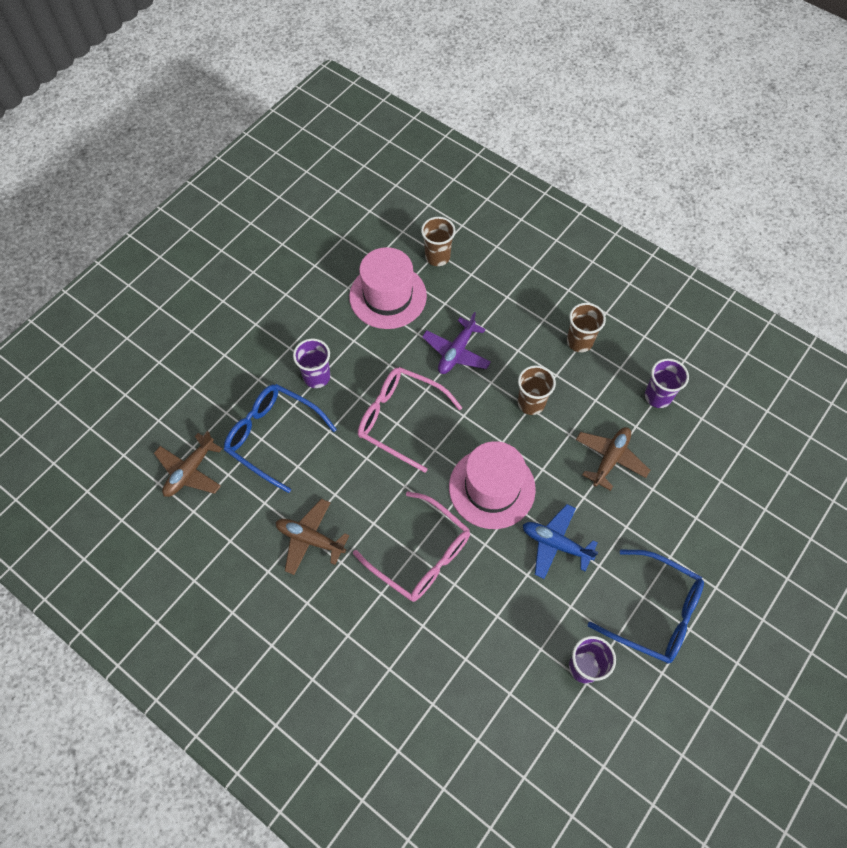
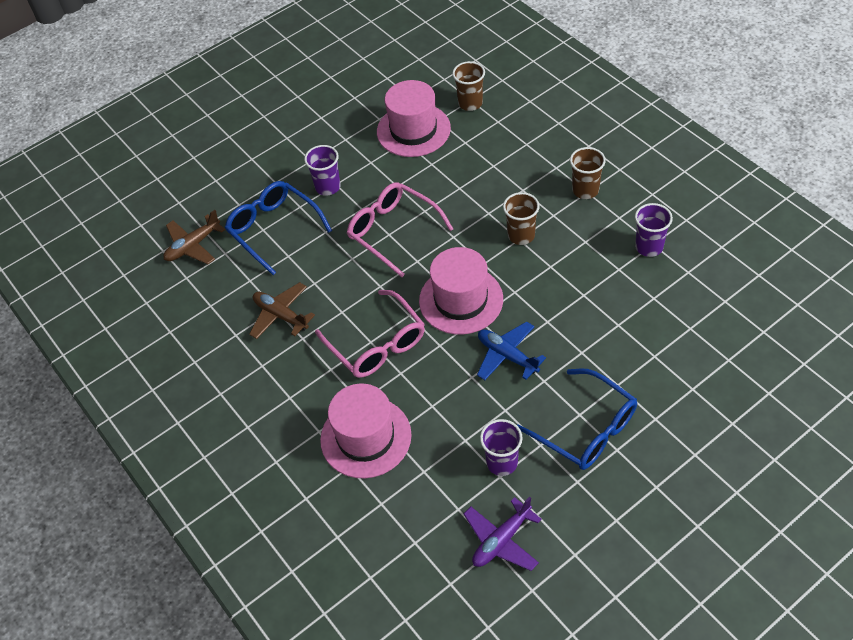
camera: 20 degrees right, 10 degrees down
(440, 666) = (366, 437): none -> pink hat
(456, 352) = (463, 184): purple plane -> purple plane (501, 540)
(610, 459) = (584, 293): brown plane -> none

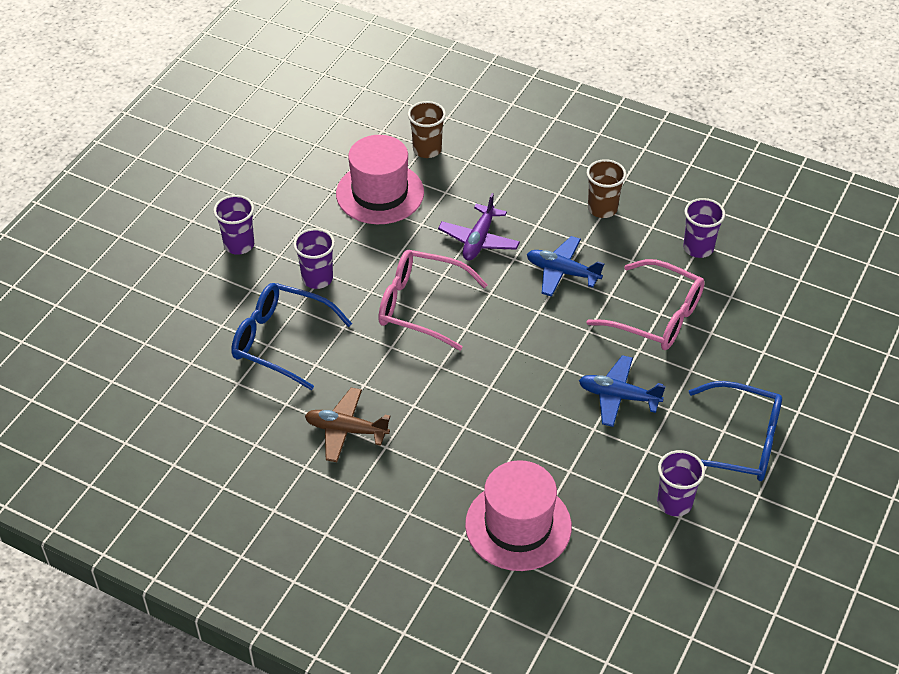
camera: 30 degrees left, 5 degrees down
(193, 246) = (193, 386): brown plane -> none
(286, 144) = (239, 245): none -> purple cup
(377, 344) = (473, 427): pink glasses -> pink glasses (657, 316)
(461, 300) = (537, 355): pink hat -> none
(501, 540) = (718, 578): purple plane -> purple plane (479, 240)
(521, 235) = (562, 272): brown cup -> blue plane

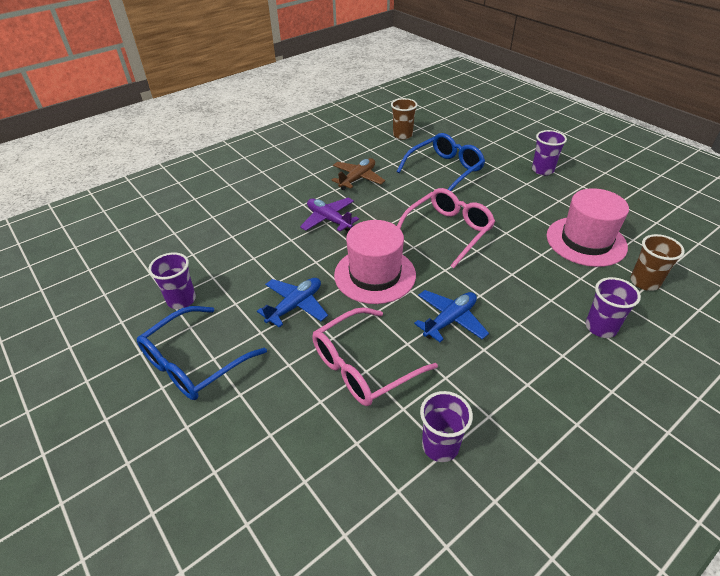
camera: 115 degrees right, 5 degrees down
(317, 278) = (496, 193): purple cup -> purple cup (601, 327)
(479, 240) = (510, 280): purple plane -> purple plane (329, 219)
(518, 525) = (234, 223): pink hat -> pink hat (375, 275)
(602, 209) = (529, 382): brown cup -> brown cup (402, 135)

